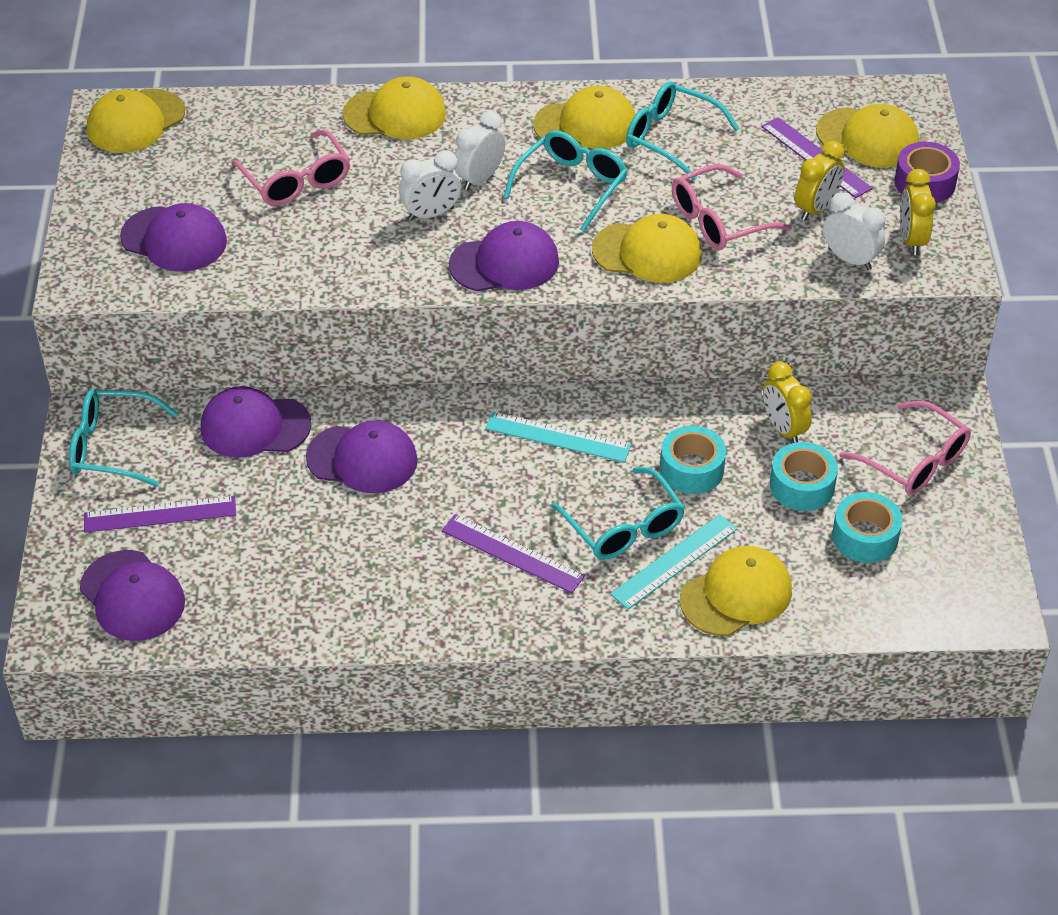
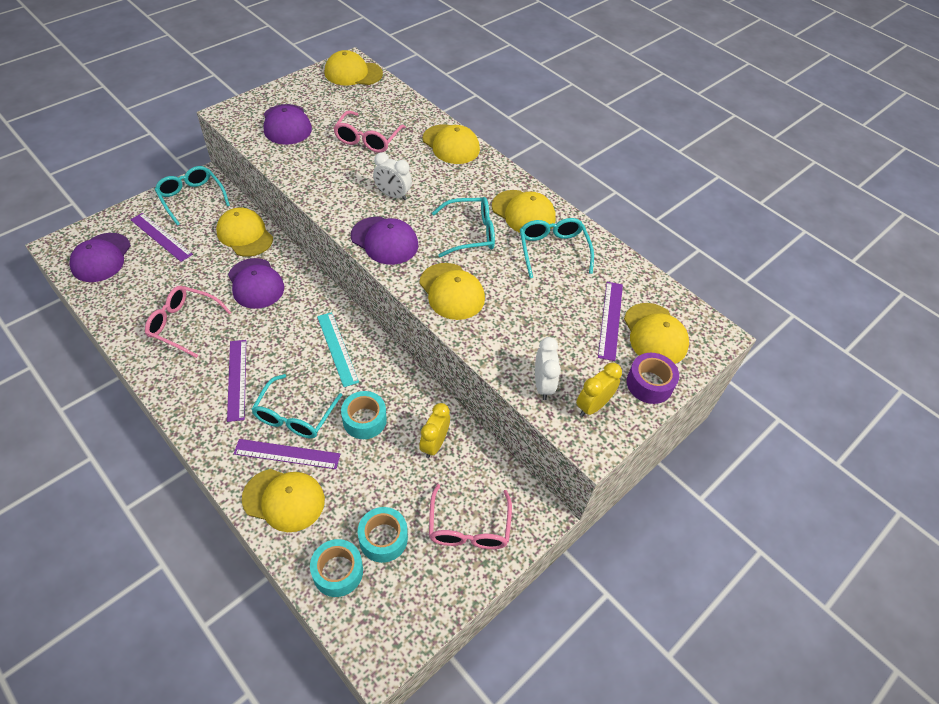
camera: 45 degrees right, 5 degrees up
(255, 426) = (245, 235): purple cap -> yellow cap
(480, 178) = (438, 197): white clock -> none
(674, 561) = (287, 454): turquoise ruler -> purple ruler
(719, 220) = (510, 307): pink glasses -> pink glasses (184, 324)
(802, 486) = (397, 480): turquoise tape -> turquoise tape (338, 571)
(816, 209) = (568, 344): yellow clock -> none

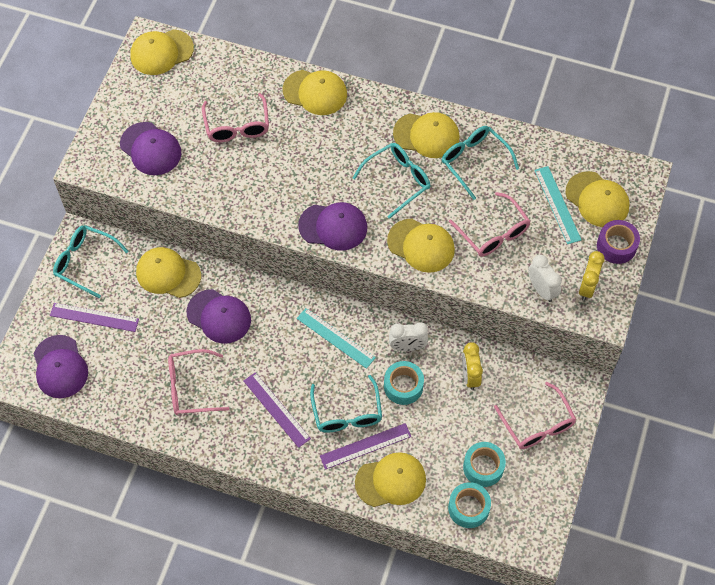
camera: 25 degrees left, 10 degrees up
(393, 195) = (305, 176): white clock -> white clock (407, 347)
(529, 313) = (493, 232): none -> pink glasses
(610, 320) = (557, 204): purple ruler -> turquoise ruler

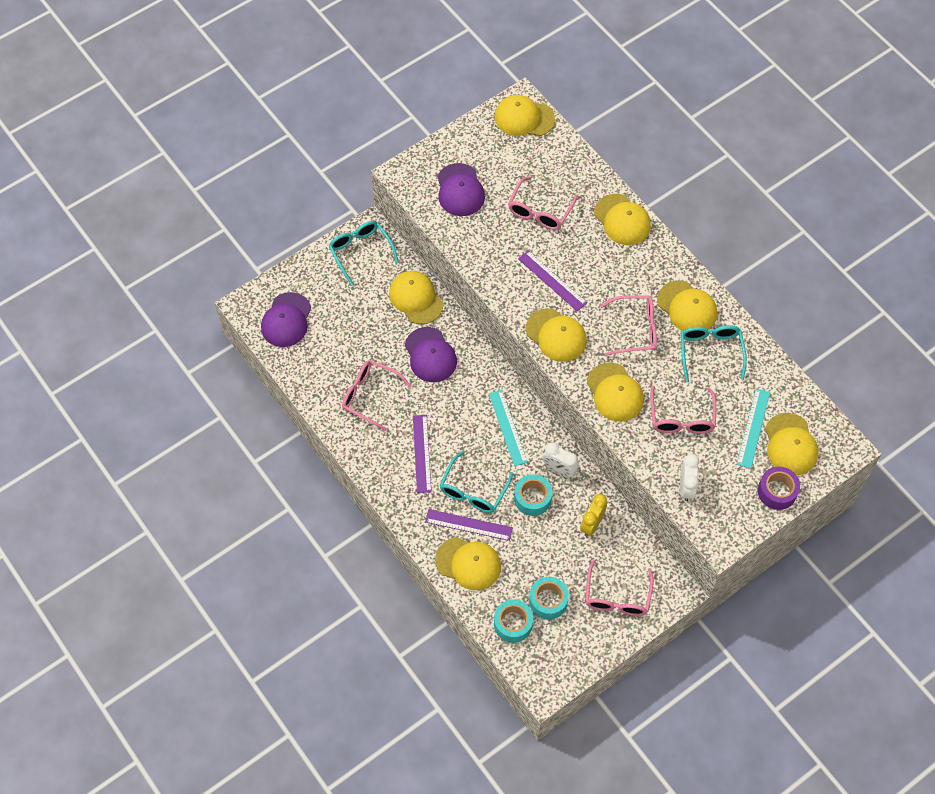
camera: 35 degrees right, 0 degrees up
(94, 317) = (337, 298): purple ruler -> purple ruler (552, 280)
(333, 226) = (556, 335): purple cap -> yellow cap
(397, 181) = (635, 329): turquoise glasses -> pink glasses
(587, 287) = (725, 508): yellow clock -> none

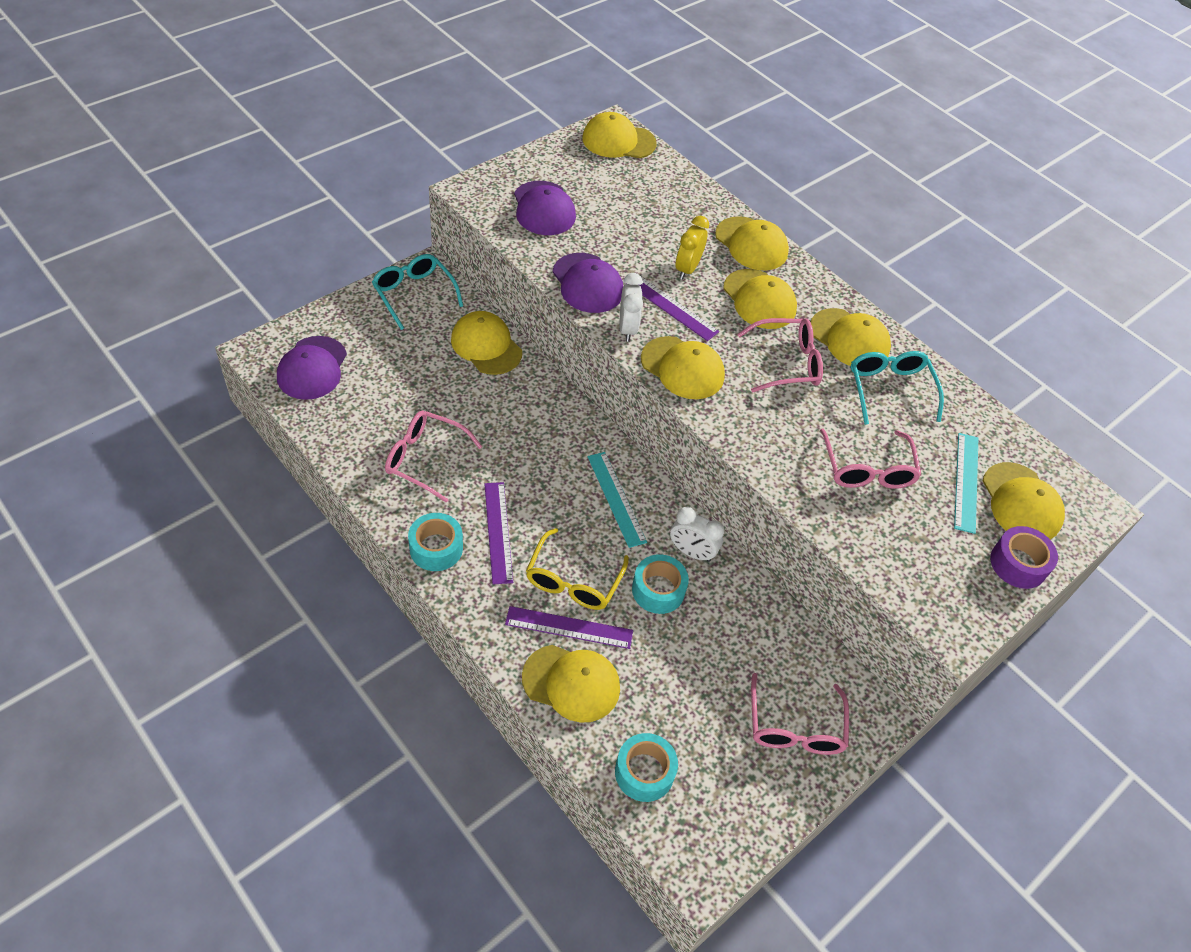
camera: 10 degrees left, 10 degrees down
(430, 355) = (507, 410): purple cap -> purple cap (587, 283)
(473, 490) = (573, 580): turquoise glasses -> yellow glasses
(540, 211) = (647, 232): pink glasses -> none
(548, 601) = (694, 735): turquoise tape -> turquoise tape (436, 548)
(591, 524) = (745, 624): yellow clock -> yellow clock (687, 269)
(615, 392) = (771, 437): yellow cap -> yellow cap (759, 299)
(686, 487) = (891, 559): white clock -> white clock (627, 328)

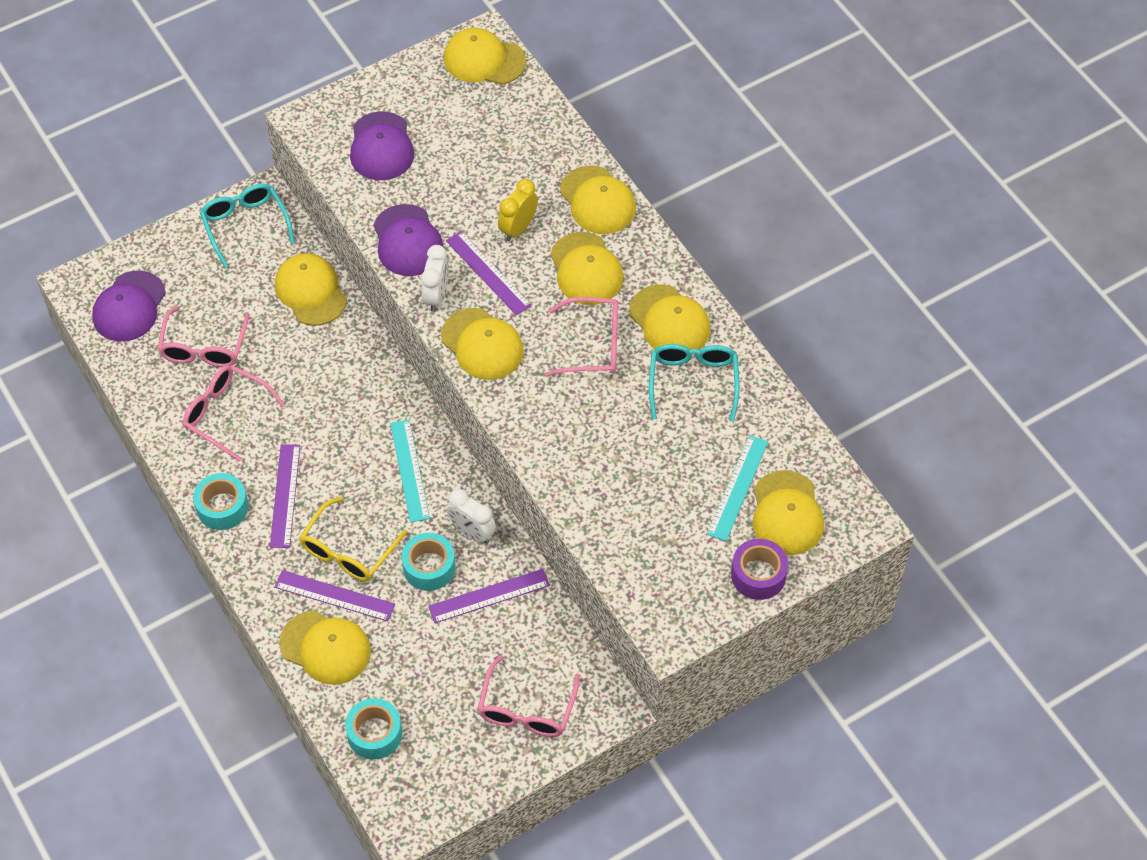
camera: 15 degrees right, 5 degrees up
(725, 613) = (489, 596): none -> purple ruler
(867, 469) = (639, 466): pink glasses -> pink glasses (204, 347)

